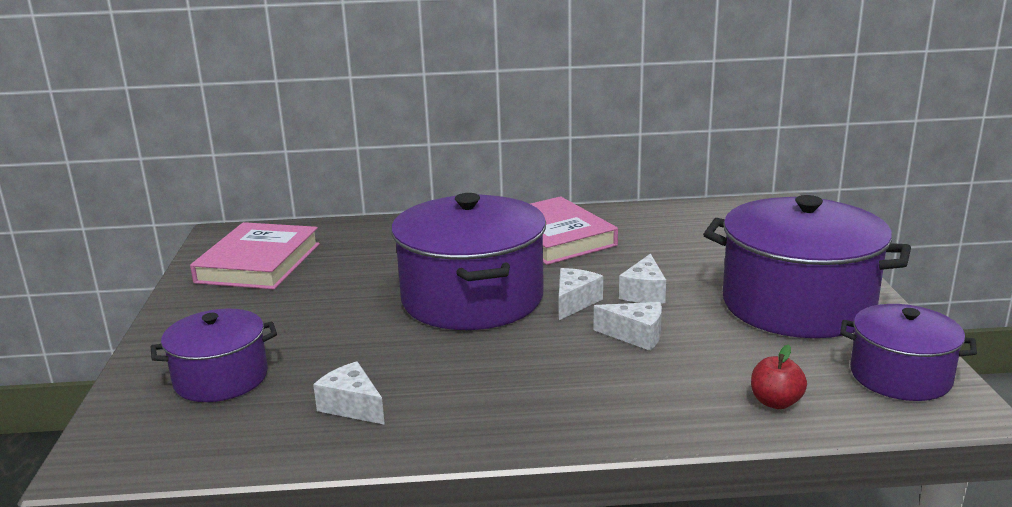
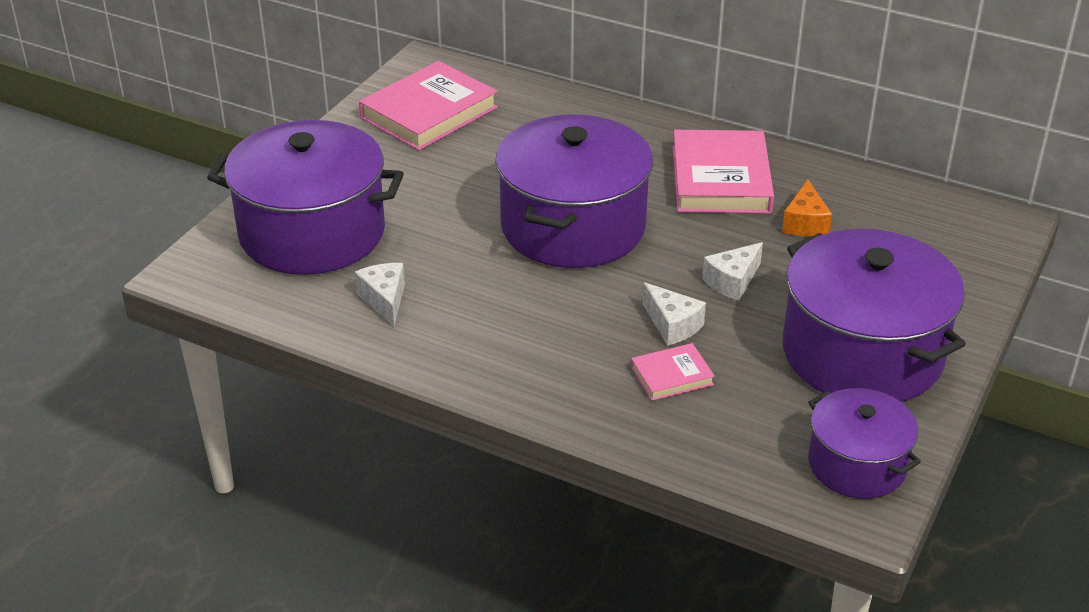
camera: 30 degrees right, 15 degrees up
(221, 378) = (312, 232): purple pot -> purple pot, size x1.78
(574, 302) = (657, 267): white cheese -> none
(649, 244) = (805, 223): none -> orange cheese
(681, 370) = (672, 376): none -> pink book
(775, 402) = (714, 440): red apple -> none

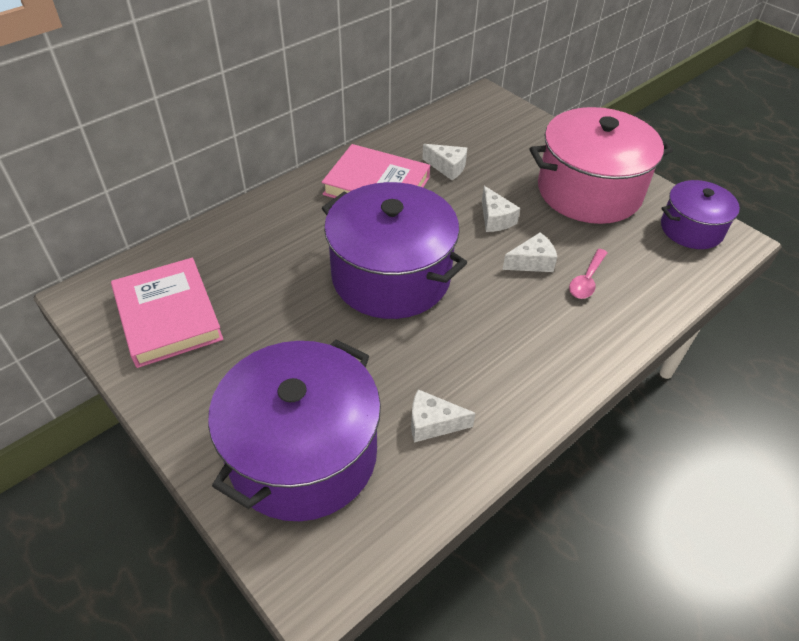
camera: 70 degrees left, 10 degrees up
(672, 376) = (586, 280): pink book -> pink spoon
(805, 223) = (447, 167): orange cheese -> white cheese
(862, 353) = (589, 191): purple pot -> pink pot

